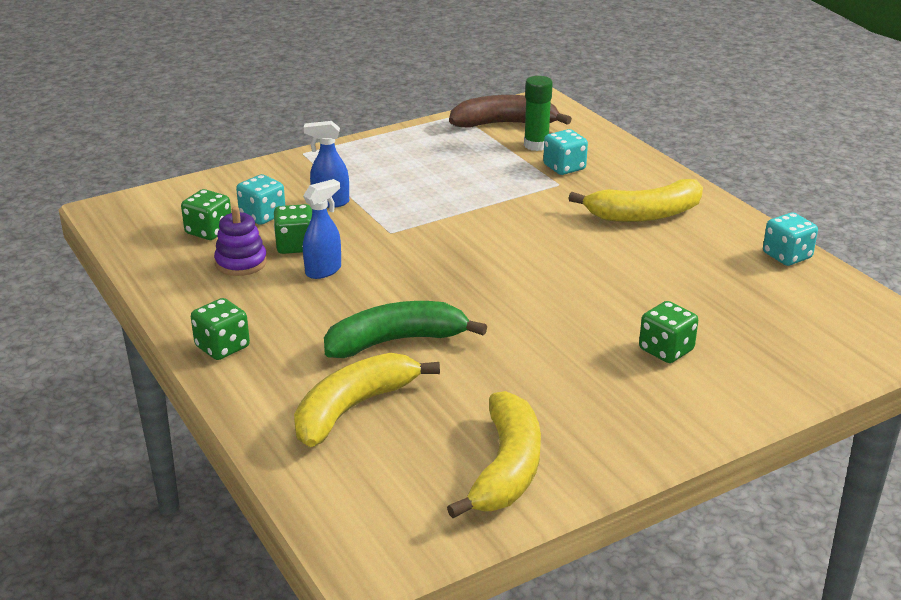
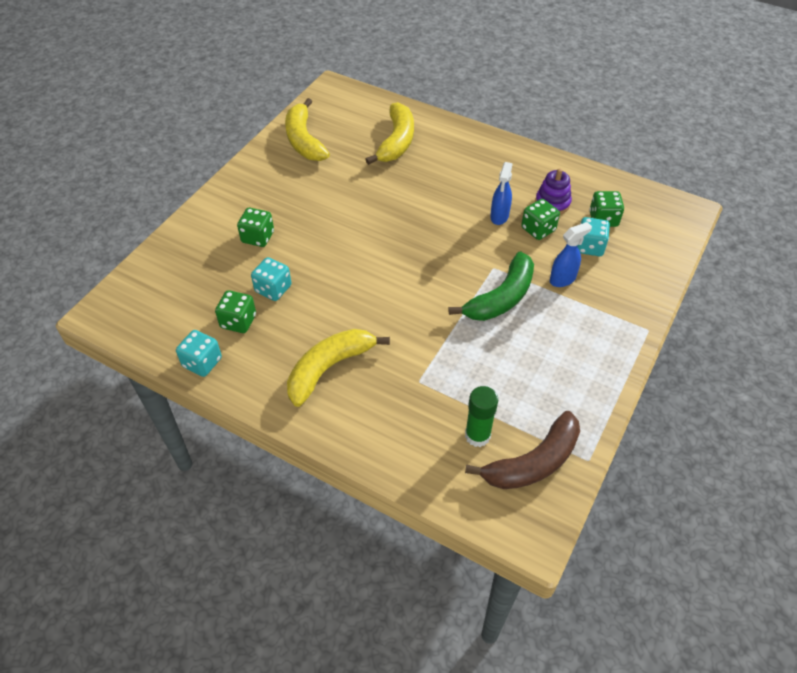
camera: 150 degrees right, 20 degrees up
(222, 347) = (493, 148): green dice -> green dice (238, 321)
(396, 341) = (411, 185): green banana -> green banana (501, 298)
(564, 167) = (430, 408): turquoise dice -> turquoise dice (273, 289)

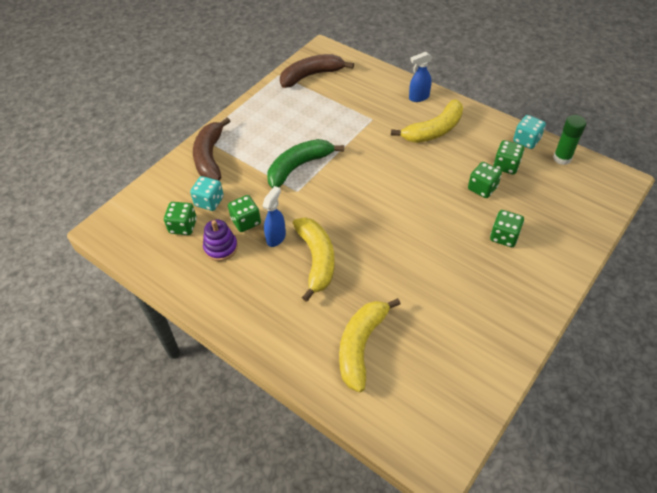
camera: 170 degrees left, 0 degrees up
(273, 289) = (482, 188): turquoise dice -> green dice
(304, 140) = (471, 360): yellow banana -> yellow banana (316, 260)
(477, 435) = (340, 89): green glue stick -> green glue stick (562, 158)
(563, 279) = (245, 176): blue spray bottle -> blue spray bottle (418, 97)
(619, 301) = (210, 157): none -> brown banana

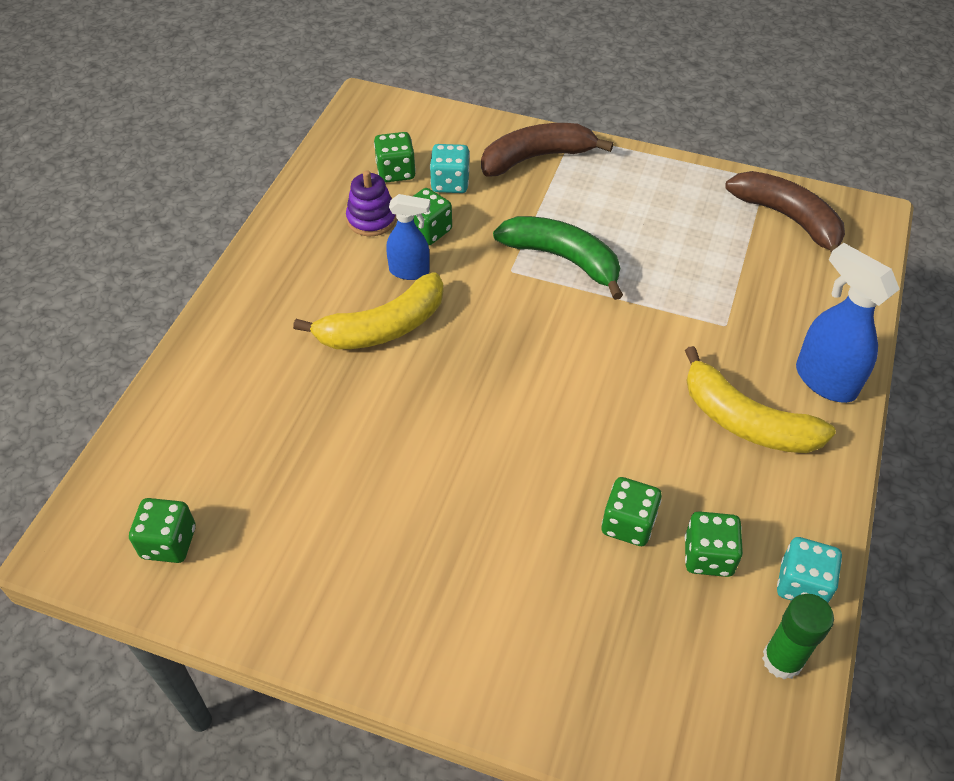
camera: 70 degrees right, 0 degrees up
(361, 346) = (242, 416): yellow banana -> none
(418, 97) = (824, 380): blue spray bottle -> blue spray bottle, size x1.55
(504, 236) = (520, 577): green dice -> green dice (169, 542)

